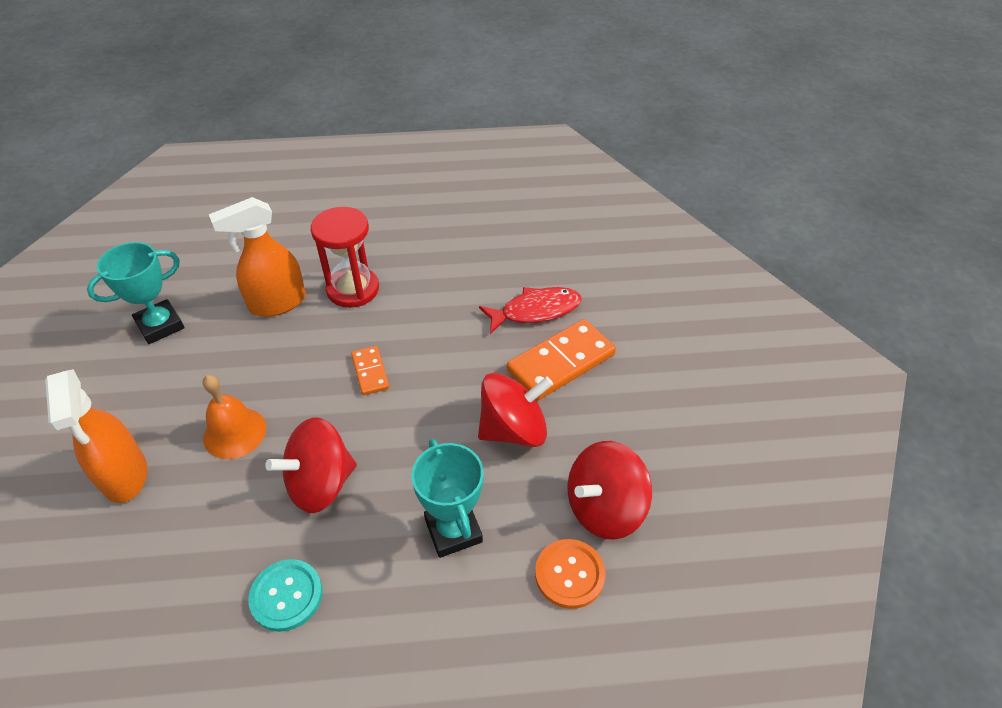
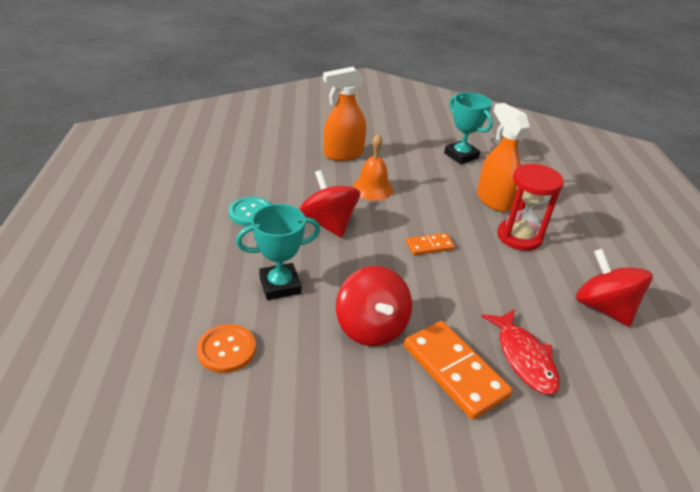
camera: 90 degrees right, 10 degrees down
(604, 508) = (282, 382): red spinning top -> red spinning top (603, 307)

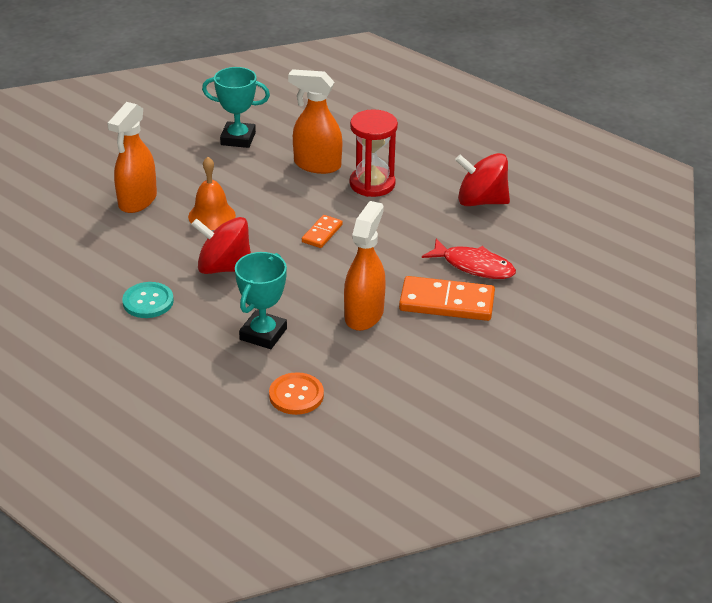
camera: 45 degrees left, 0 degrees up
(371, 327) = (364, 314): red spinning top -> orange spray bottle

